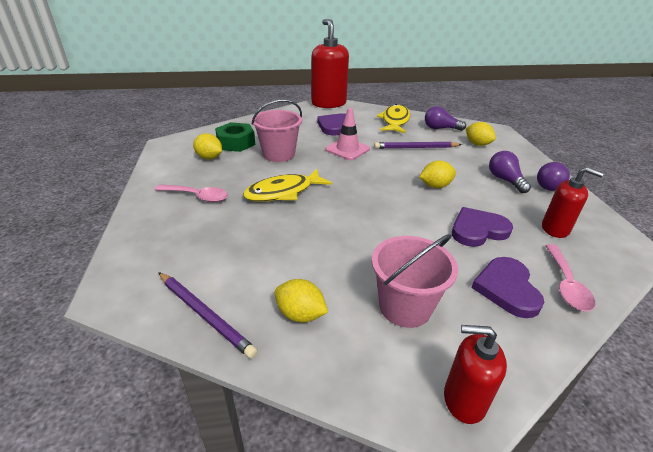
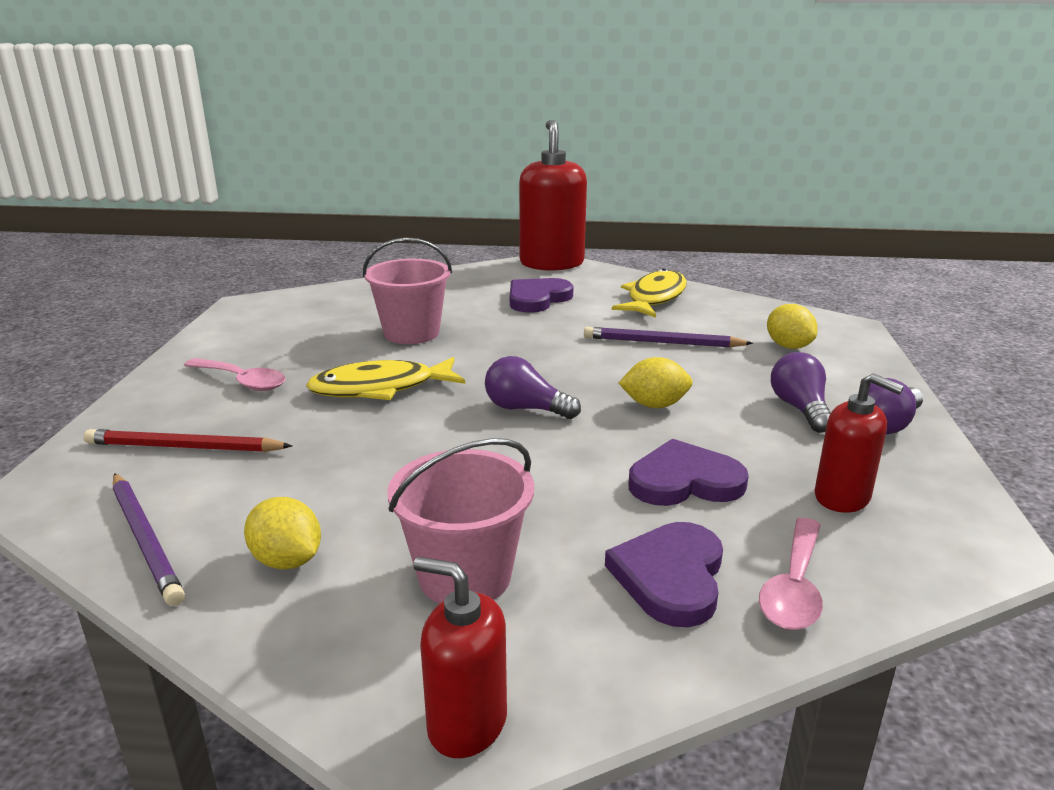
camera: 15 degrees right, 10 degrees down
(189, 247) = (184, 447): none -> red pencil
(209, 157) = (297, 329): yellow lemon -> none
(236, 143) = (353, 311): green nut -> none
(347, 149) = (534, 335): pink traffic cone -> none
(440, 128) = (733, 316): purple light bulb -> purple light bulb (526, 409)

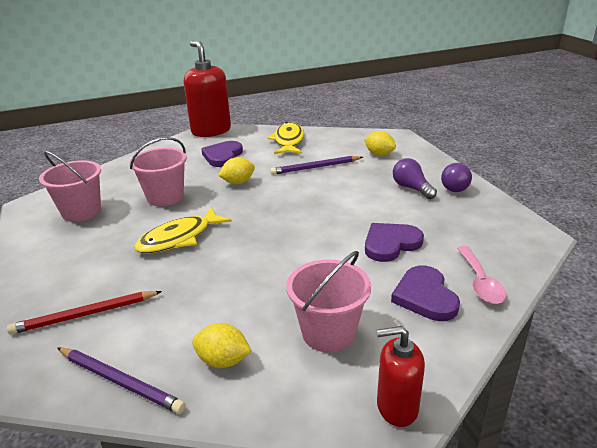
camera: 25 degrees left, 5 degrees up
(242, 381) = (81, 259): pink spoon -> none
(295, 326) = (81, 212): none -> pink bucket
(526, 409) = (276, 227): purple light bulb -> none
(654, 405) = (341, 206): yellow lemon -> yellow lemon (238, 182)
(842, 497) = (465, 230): red soap dispenser -> none

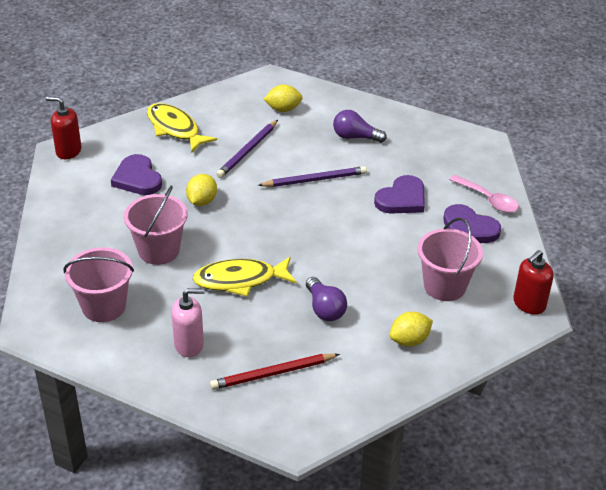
camera: 45 degrees left, 10 degrees up
(78, 260) = (189, 345): none -> pink soap dispenser
(85, 315) = (273, 374): red pencil -> red pencil turned 45 degrees clockwise
(120, 381) = (368, 391): purple pencil -> purple pencil (315, 180)
(179, 238) = (240, 280): yellow fish -> yellow fish turned 75 degrees clockwise
(211, 131) = (68, 151): red soap dispenser -> red soap dispenser, size x0.56
(390, 244) = (402, 199): purple heart -> purple heart turned 150 degrees counterclockwise
(455, 186) = (384, 119): purple light bulb -> purple light bulb (324, 309)

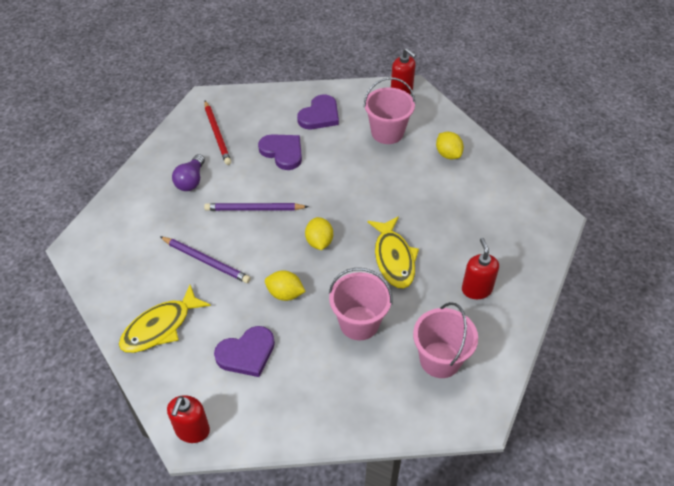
camera: 90 degrees left, 10 degrees up
(189, 345) = (476, 289): pink soap dispenser -> red soap dispenser
(273, 374) = (497, 233): red pencil -> red pencil (217, 134)
(283, 109) = (137, 235): yellow lemon -> yellow lemon (319, 242)
(315, 180) = (254, 209): purple pencil -> purple pencil turned 75 degrees counterclockwise
(324, 309) = (421, 202): purple light bulb -> none
(488, 199) = (284, 102): pink spoon -> none

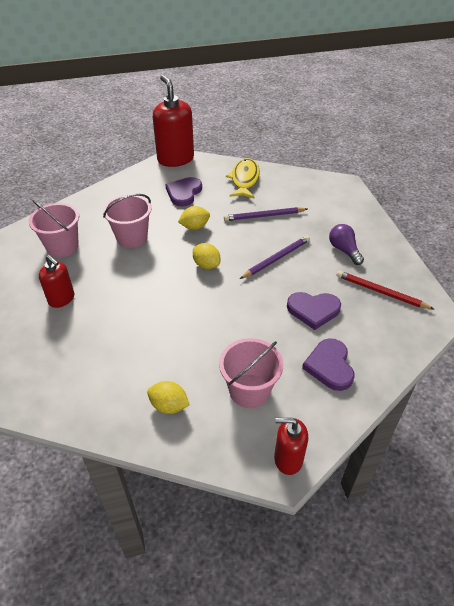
camera: 140 degrees right, 5 degrees down
(192, 430) = (175, 159): red soap dispenser -> red soap dispenser, size x1.78
(394, 258) = (142, 285): yellow fish -> none

